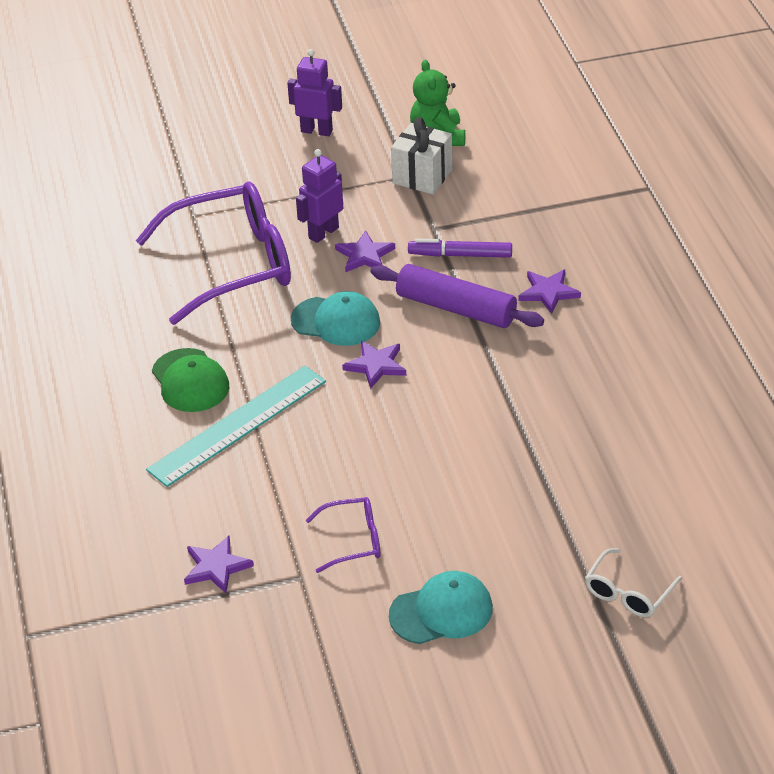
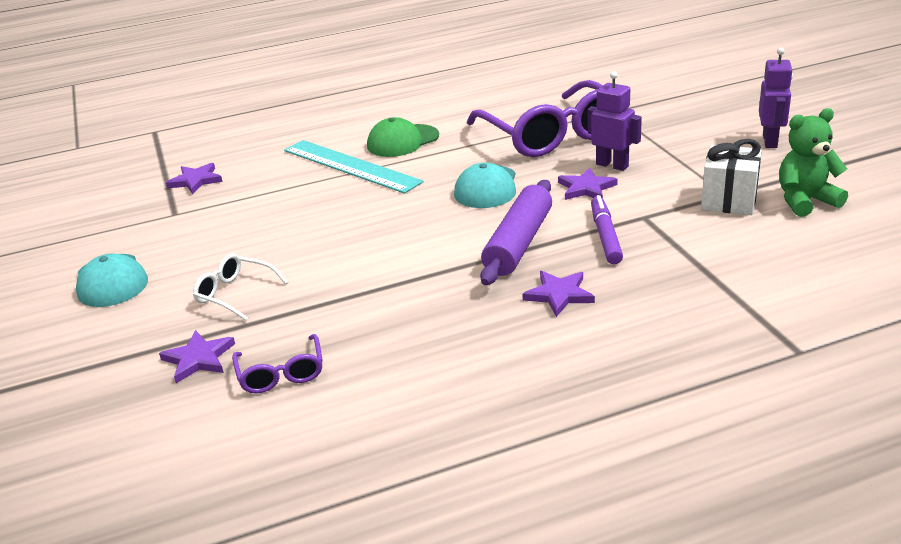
camera: 85 degrees right, 10 degrees down
(352, 541) = (207, 230): purple glasses -> purple glasses (281, 373)
(376, 365) = (428, 213): purple star -> purple star (198, 359)
(629, 592) = (92, 386): white glasses -> white glasses (236, 294)

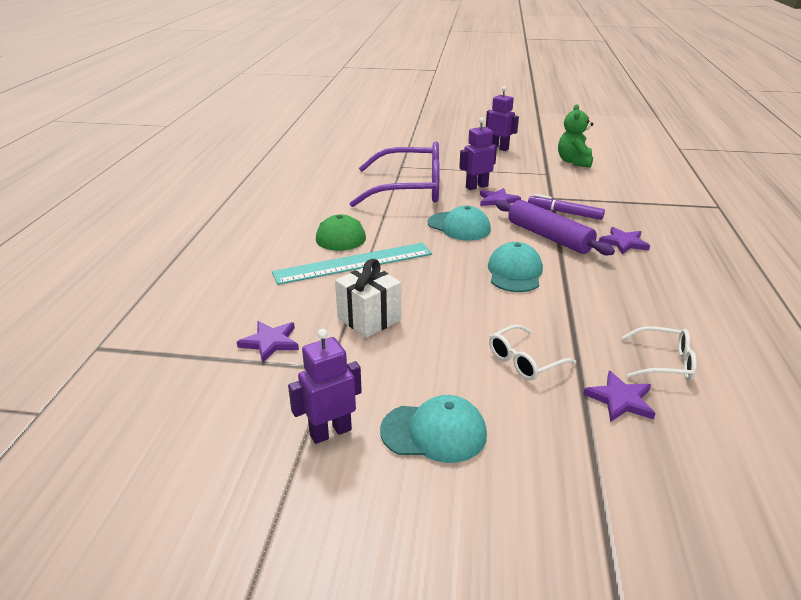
camera: 65 degrees left, 0 degrees up
(95, 241) = (330, 432): none -> purple robot
(281, 373) = (663, 362): purple glasses -> white glasses
(407, 245) = (514, 272): none -> turquoise cap
(729, 201) = (555, 175): white gift -> white gift (369, 319)

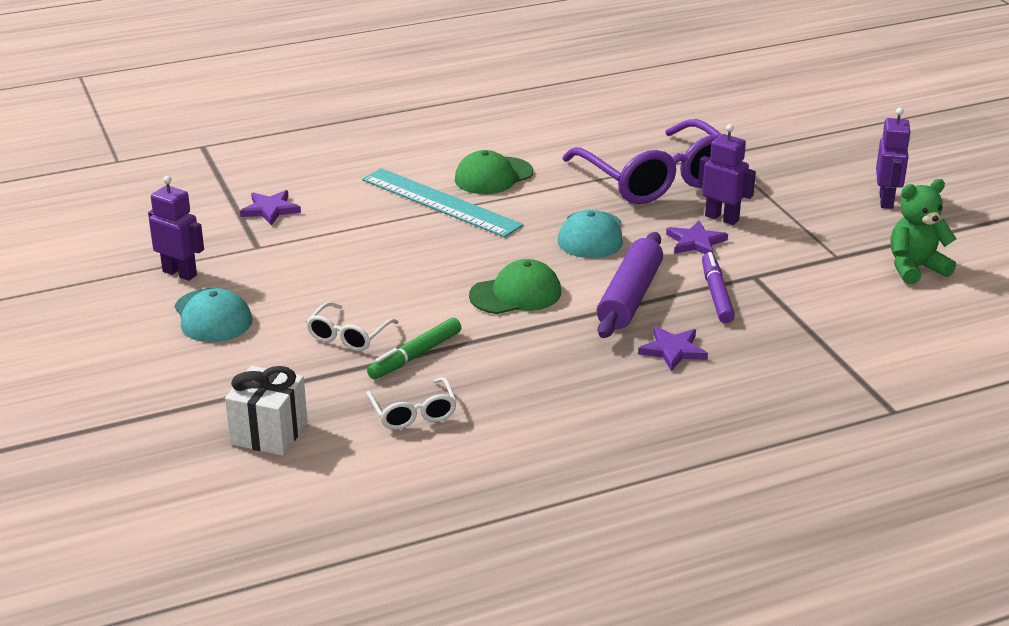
camera: 60 degrees right, 0 degrees up
(369, 319) = (346, 241): white gift -> white gift (269, 433)
(514, 272) = (516, 294): turquoise cap -> green cap
(525, 360) = (349, 335): white glasses -> white glasses turned 90 degrees counterclockwise
(577, 337) = (415, 356): none -> green marker
(620, 399) = (328, 396): purple star -> none

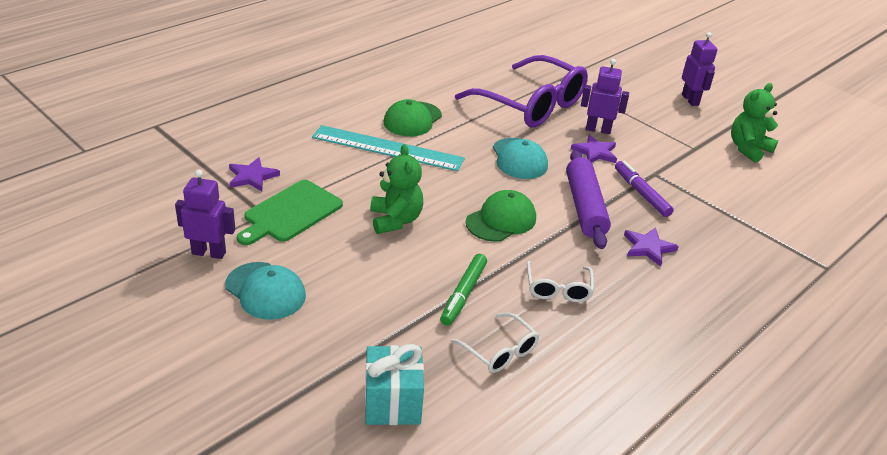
camera: 25 degrees left, 5 degrees up
(269, 433) = (392, 403): white gift -> turquoise gift
(287, 250) = (290, 213): none -> green cutting board
(349, 335) = (396, 286): white glasses -> white glasses (558, 288)
(394, 275) = (395, 220): none -> green teddy bear

